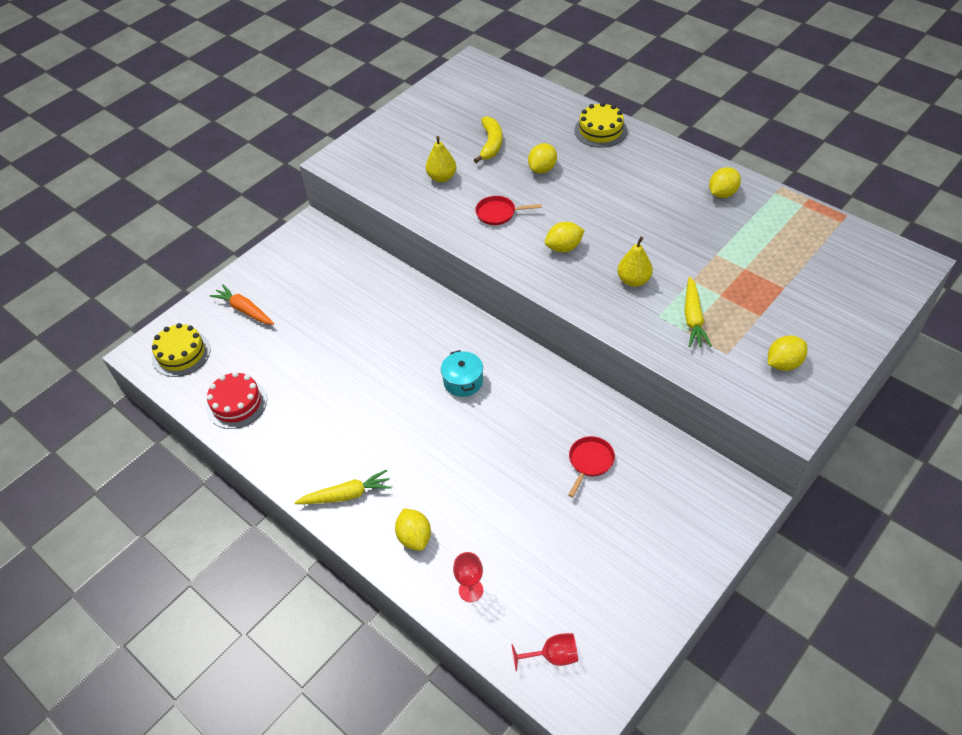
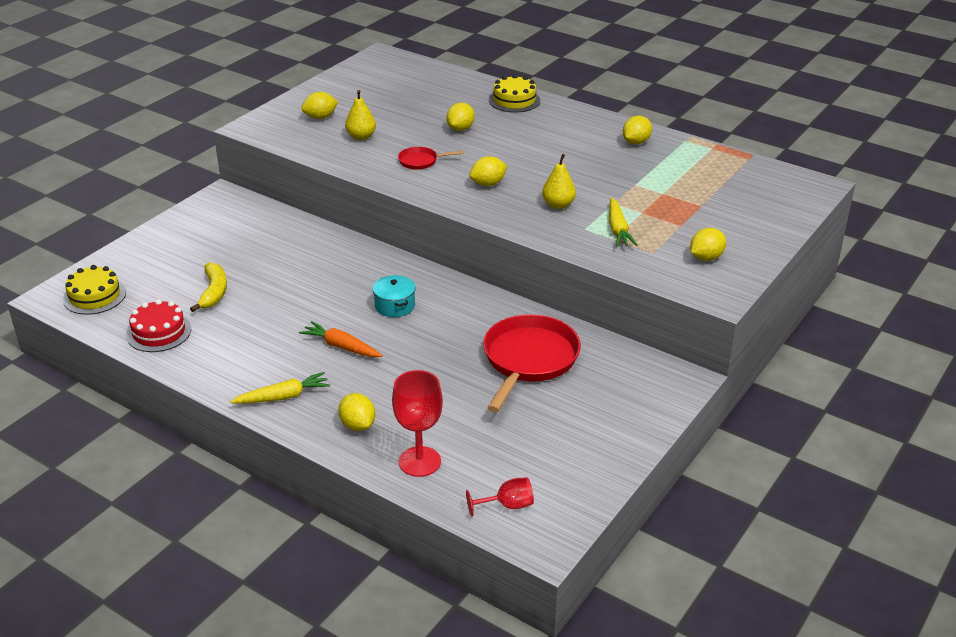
camera: 10 degrees left, 15 degrees down
(245, 310) = (160, 260): orange carrot -> orange carrot (341, 347)
(404, 149) = (320, 117): none -> yellow lemon
(471, 590) = (419, 461): red goblet -> red goblet, size x1.68
(491, 144) = (407, 112): yellow banana -> yellow banana (214, 292)
(590, 462) = (529, 360): red pan -> red pan, size x2.13

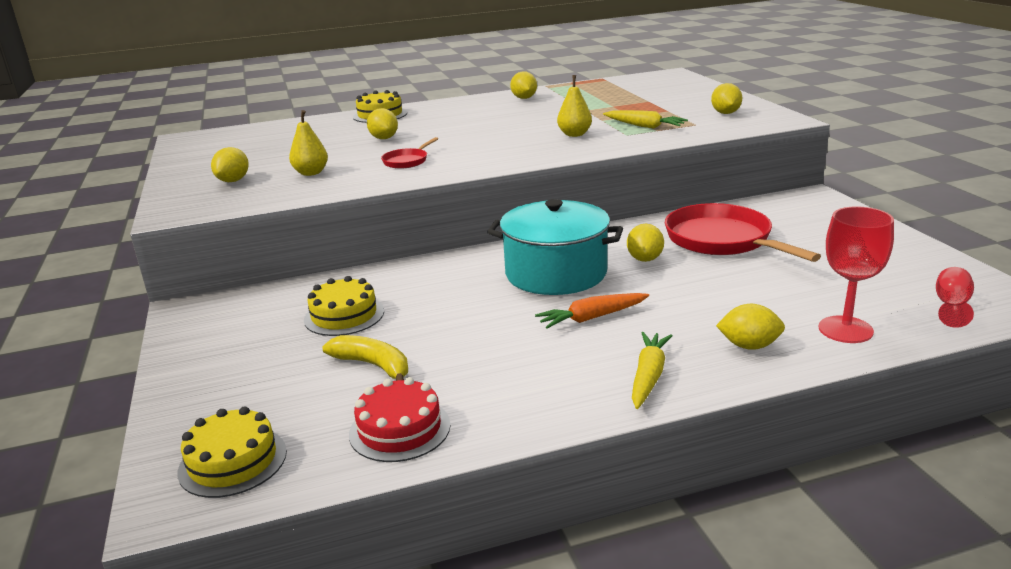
camera: 50 degrees left, 10 degrees down
(261, 252) = (344, 315): none -> yellow cake
(394, 306) = (556, 273): turquoise pot -> turquoise pot, size x2.09
(488, 184) = (496, 148): yellow lemon -> yellow lemon (645, 259)

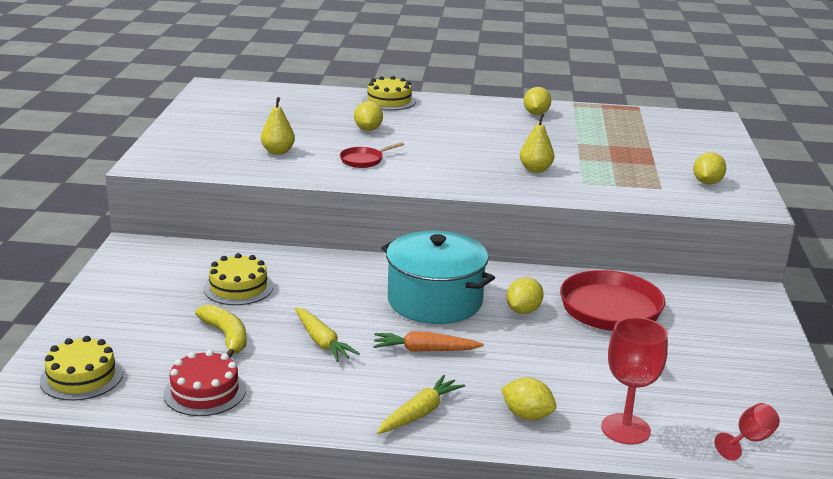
camera: 20 degrees right, 0 degrees up
(233, 181) = (213, 143): yellow lemon -> none
(644, 126) = (610, 177): yellow carrot -> yellow carrot (322, 342)

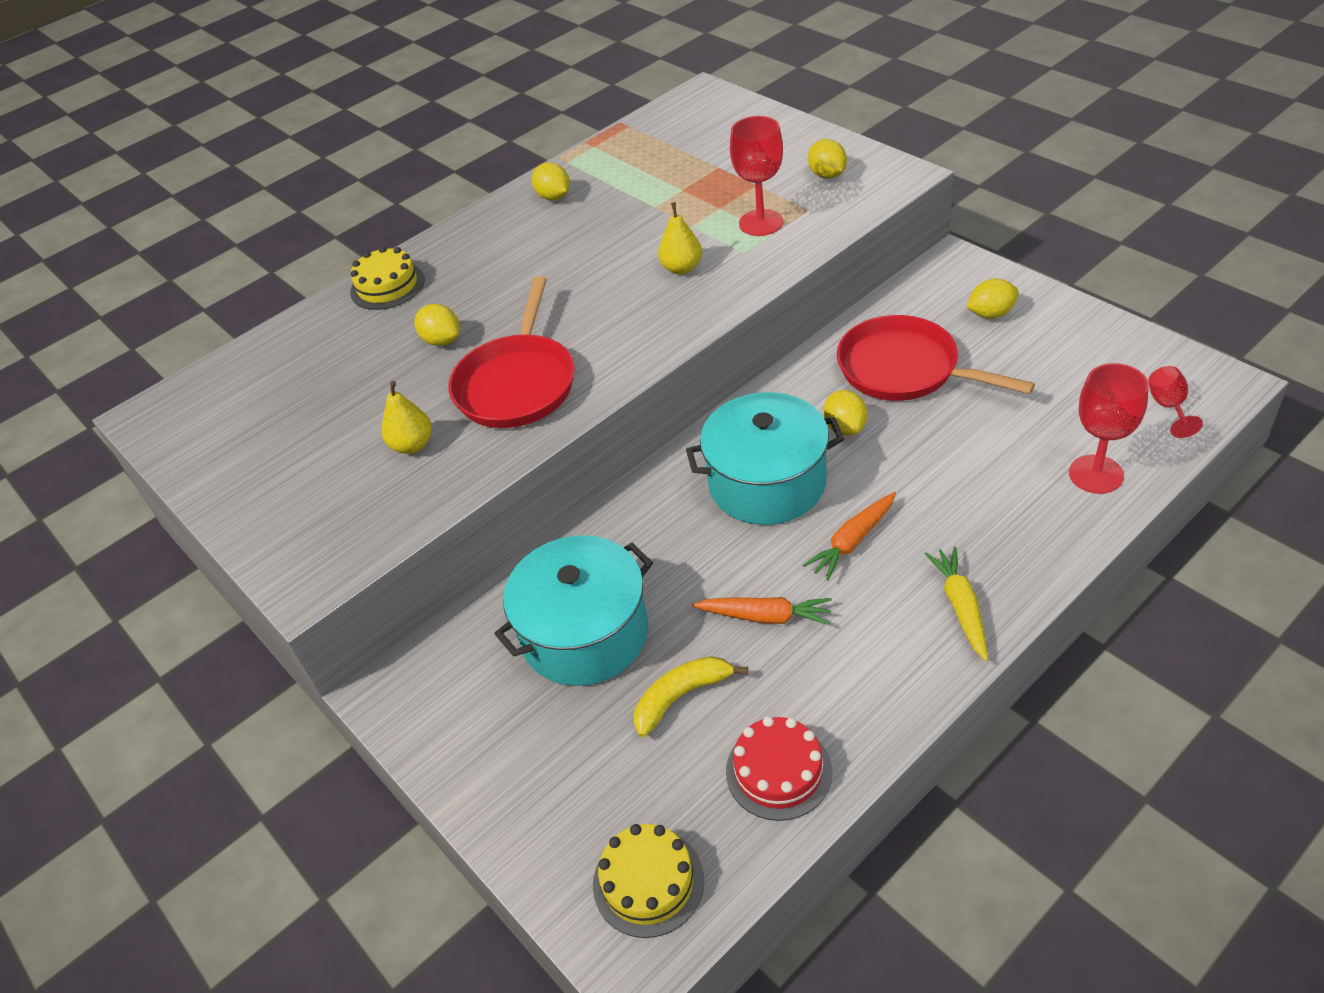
camera: 40 degrees left, 20 degrees up
(226, 337) = (681, 696): yellow banana -> yellow banana turned 45 degrees counterclockwise
(238, 287) = (585, 633): yellow cake -> turquoise pot
(322, 342) = (765, 616): yellow carrot -> orange carrot
(364, 160) = (517, 384): red pan -> red pan, size x2.13
(527, 415) = (1025, 529): yellow lemon -> yellow lemon (991, 314)
(620, 178) = (761, 223): none -> red goblet

